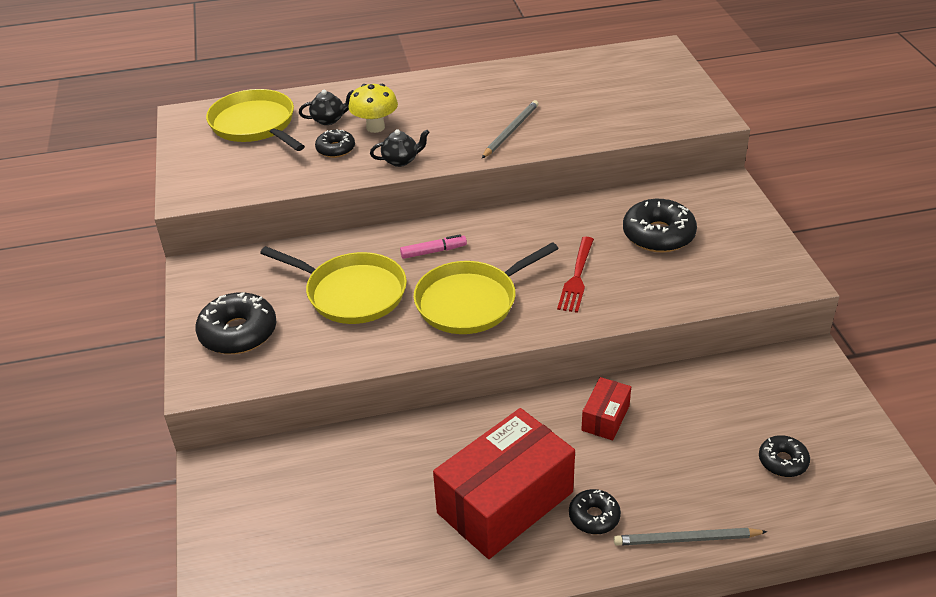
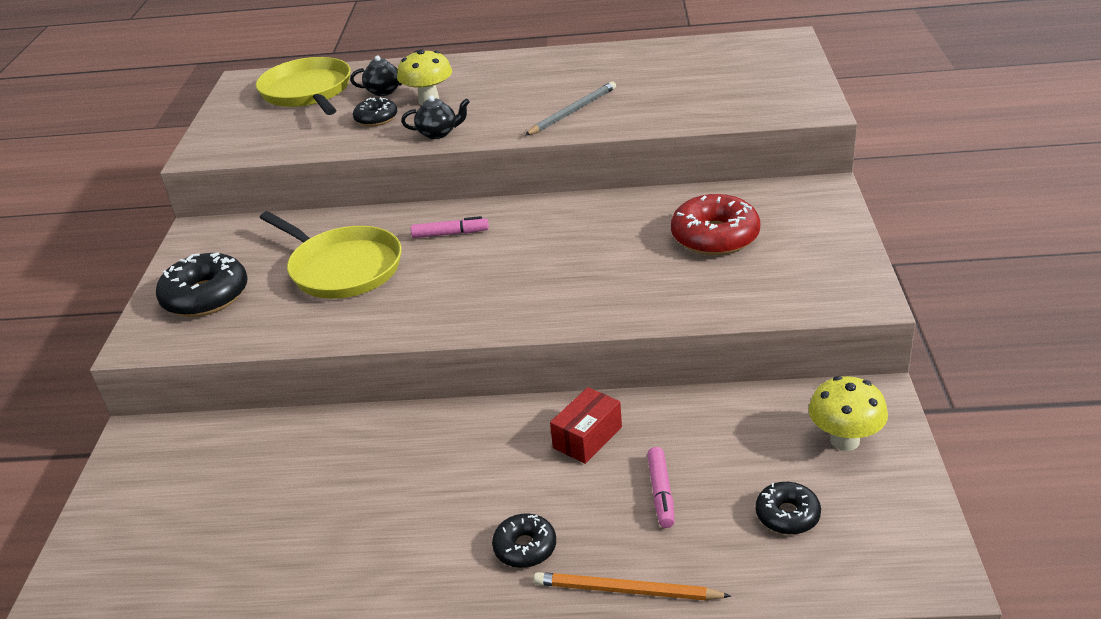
camera: 15 degrees right, 5 degrees down
(471, 301) = (466, 288): yellow pan -> none
(505, 502) = (429, 516): red box -> none
(577, 277) = (598, 273): red fork -> none
(658, 235) = (715, 237): black donut -> red donut
(681, 456) = (661, 493): none -> pink marker
(686, 539) = (626, 590): grey pencil -> orange pencil
(803, 395) = (844, 440): none -> yellow mushroom

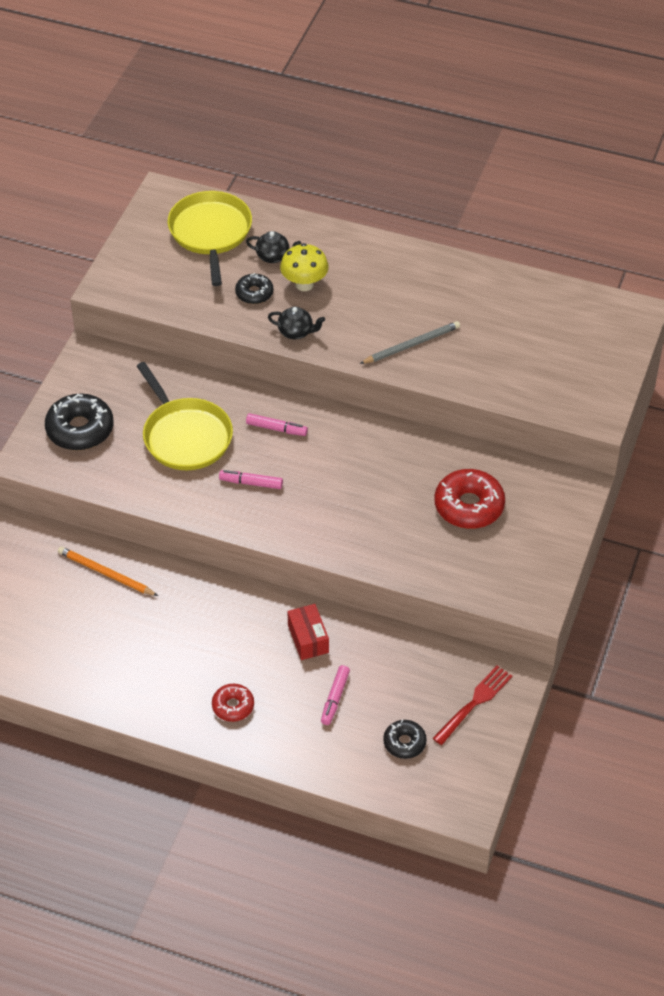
camera: 15 degrees right, 15 degrees up
(443, 286) = (251, 483): none -> pink marker
(525, 547) = (233, 706): black donut -> red donut
(587, 437) = (308, 639): red box -> red box turned 75 degrees counterclockwise
(626, 590) = (280, 757): orange pencil -> orange pencil (105, 573)
(844, 440) = (474, 703): yellow mushroom -> red fork

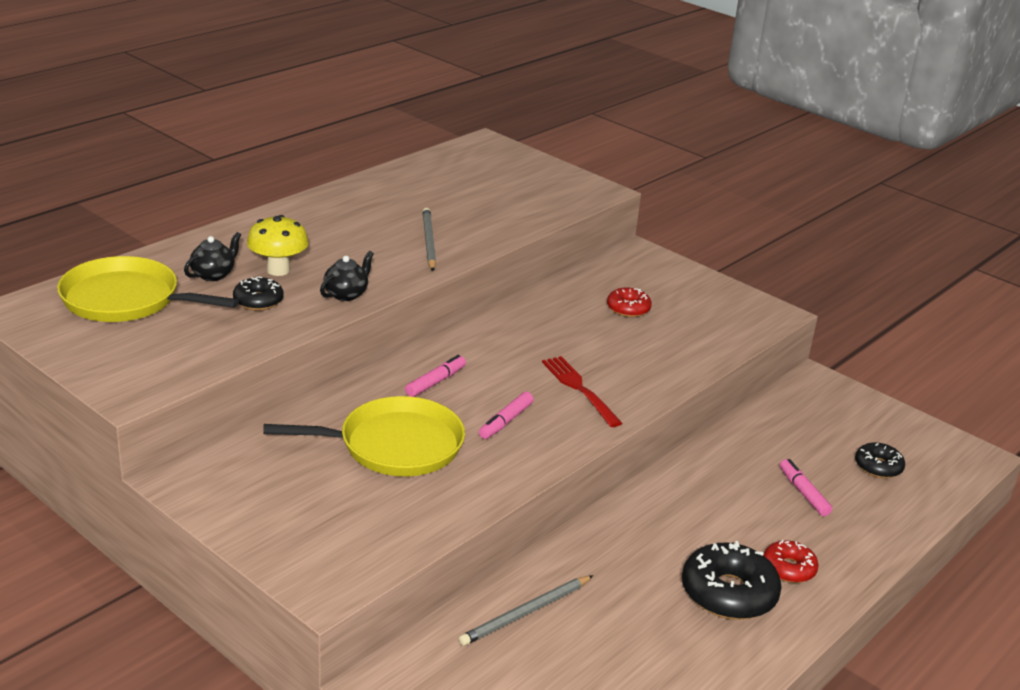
camera: 70 degrees left, 20 degrees down
(80, 429) = (311, 524): black donut -> black donut (728, 593)
(105, 573) = (525, 613): orange pencil -> grey pencil
(308, 639) = (712, 486): red box -> none
(335, 698) = (803, 493): pink marker -> pink marker turned 150 degrees counterclockwise
(469, 506) = (628, 309): red donut -> red donut, size x0.57
(474, 703) = (840, 411): red fork -> red fork (579, 389)

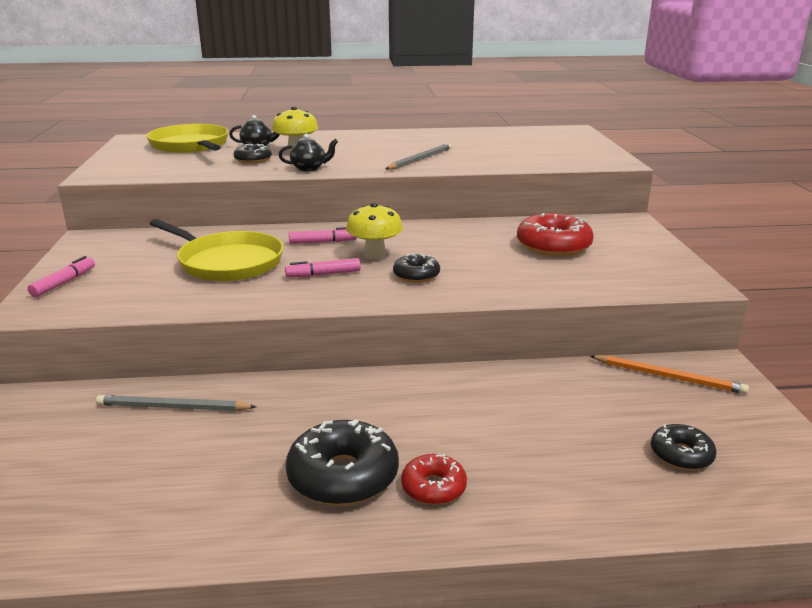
camera: 45 degrees right, 5 degrees down
(508, 379) = (375, 255): none -> yellow mushroom
(579, 389) = (416, 275): red fork -> black donut
(628, 309) = (553, 246): red donut -> red donut, size x1.74
(801, 405) = (668, 377): none -> orange pencil
(803, 493) = (555, 439): pink marker -> pink marker (64, 283)

